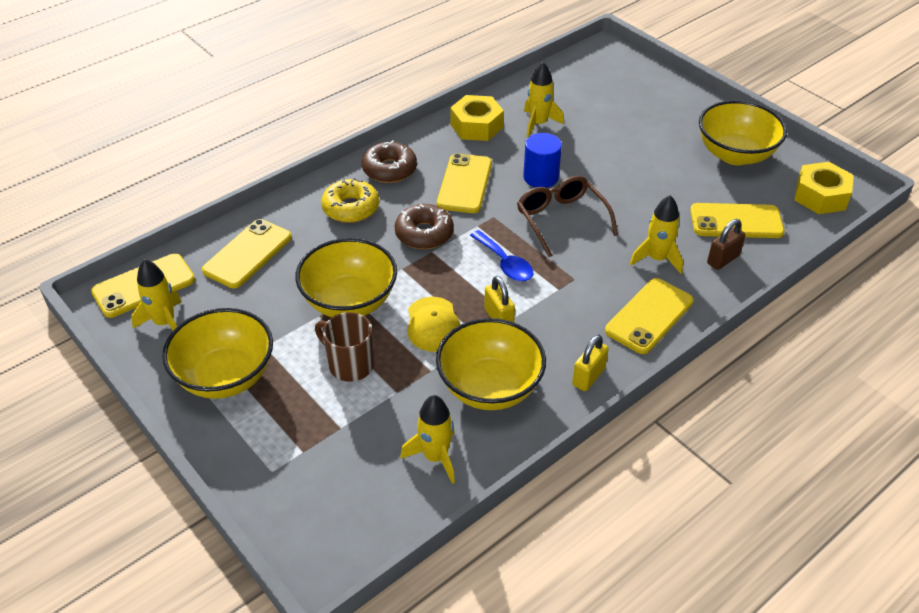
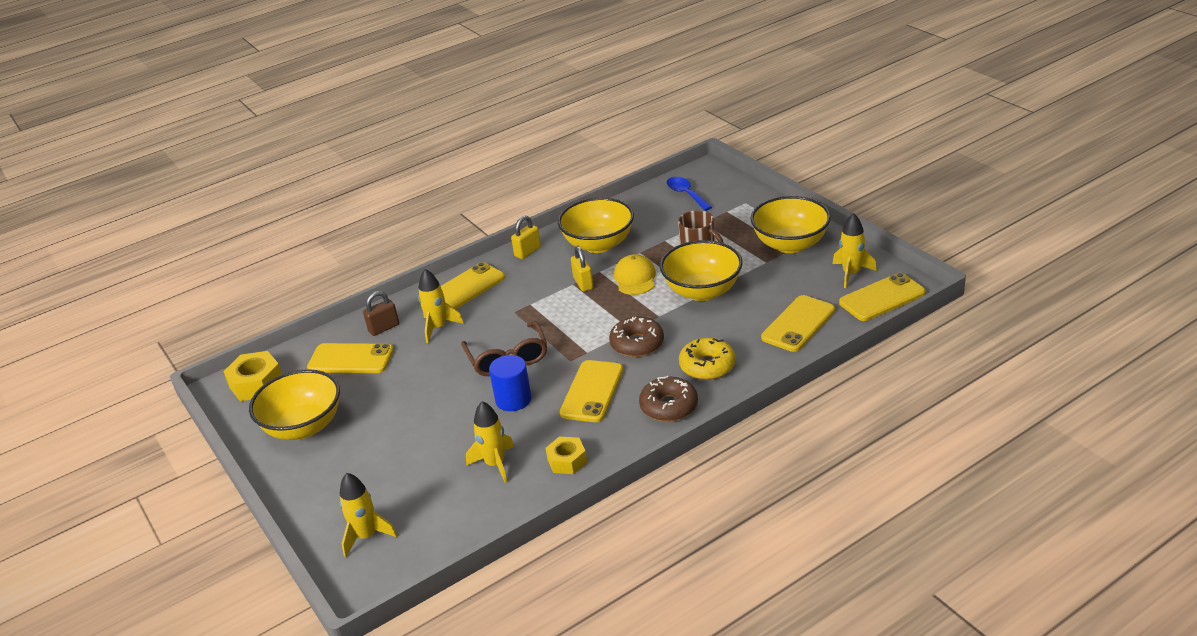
camera: 170 degrees left, 10 degrees down
(435, 457) = (640, 212): yellow rocket -> yellow rocket (366, 536)
(476, 126) = (567, 461): yellow nut -> yellow nut, size x0.66
(505, 263) = (569, 321): blue spoon -> blue spoon (686, 194)

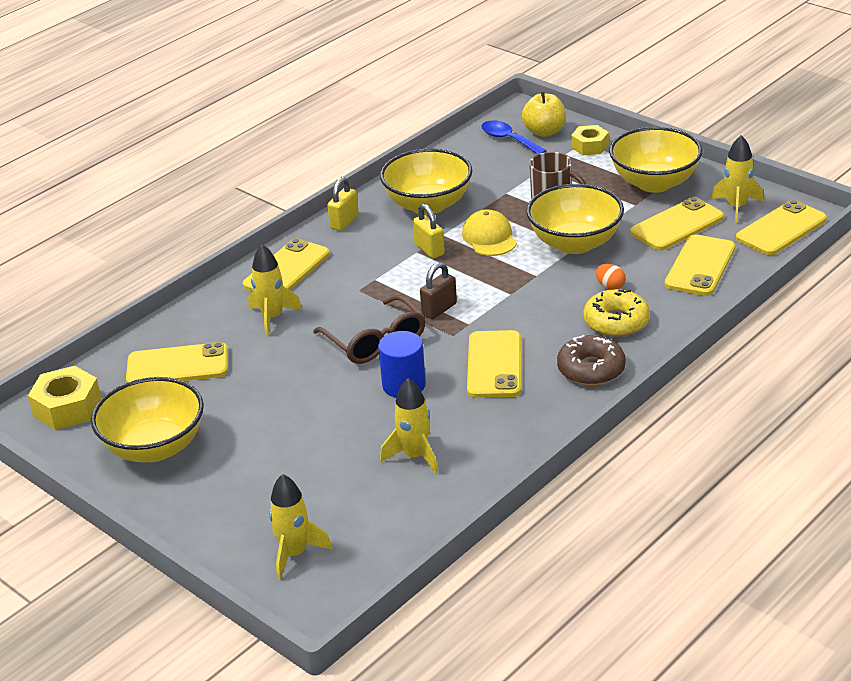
camera: 15 degrees left, 0 degrees up
(384, 328) = (203, 326): brown padlock -> brown padlock (439, 309)
(567, 461) = (499, 441): yellow nut -> yellow nut (589, 146)
(637, 344) = (524, 308): brown donut -> none
(715, 333) = (610, 286): none -> orange egg
(718, 190) = (544, 132): none -> yellow apple
(794, 284) = (677, 225): none -> yellow phone

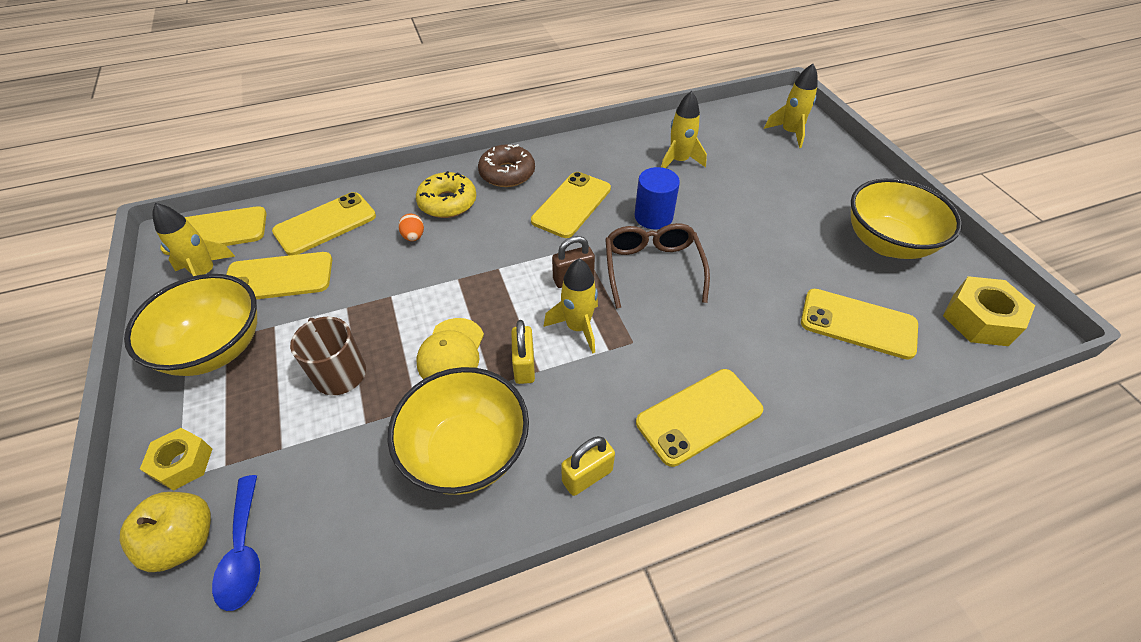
camera: 155 degrees left, 15 degrees up
(272, 317) = (741, 344): yellow rocket -> yellow rocket (578, 327)
(575, 243) = (384, 300): yellow bowl -> none

